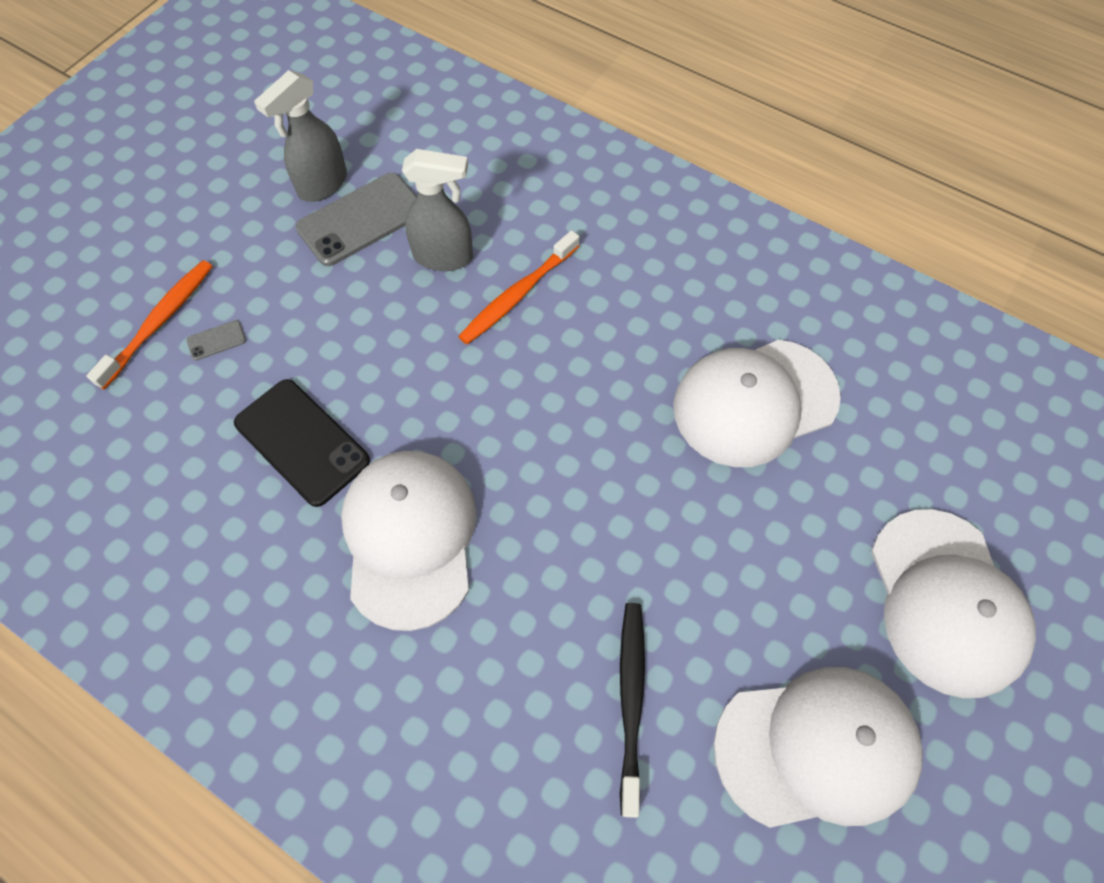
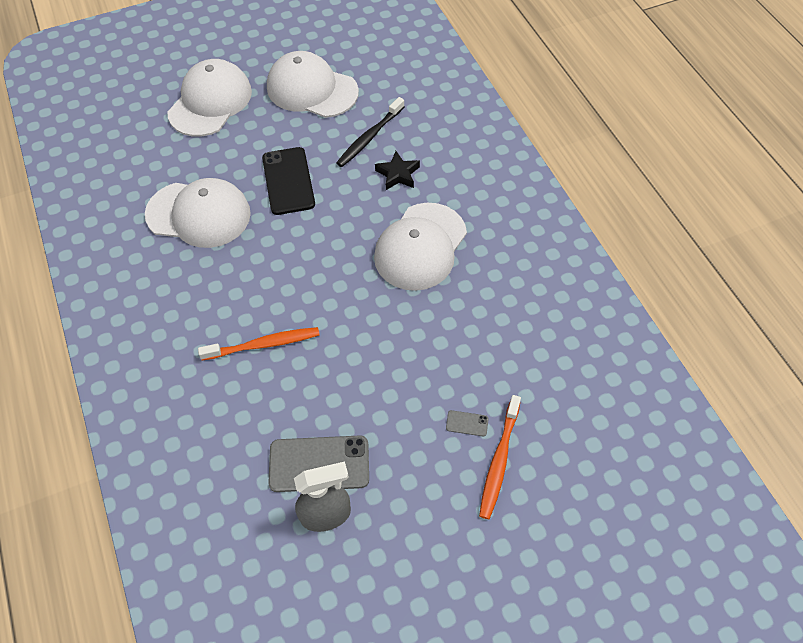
camera: 145 degrees left, 5 degrees down
(159, 322) = (499, 460): orange toothbrush -> orange toothbrush turned 45 degrees counterclockwise
(302, 442) = (448, 326): black phone -> black phone (288, 181)
(444, 257) = (286, 398): grey spray bottle -> none
(530, 650) = (398, 174): none -> black star

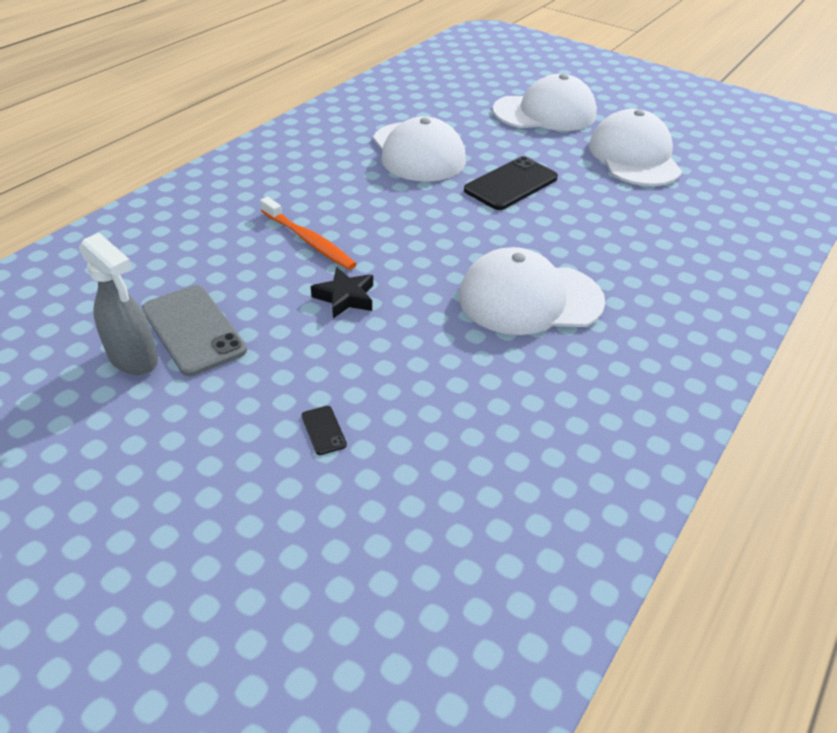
camera: 55 degrees right, 15 degrees down
(370, 137) = (626, 211): black toothbrush -> none
(398, 174) = (604, 247): black star -> black star (345, 297)
(467, 423) = (323, 430): grey phone -> black phone
(499, 460) = (290, 483): orange toothbrush -> none

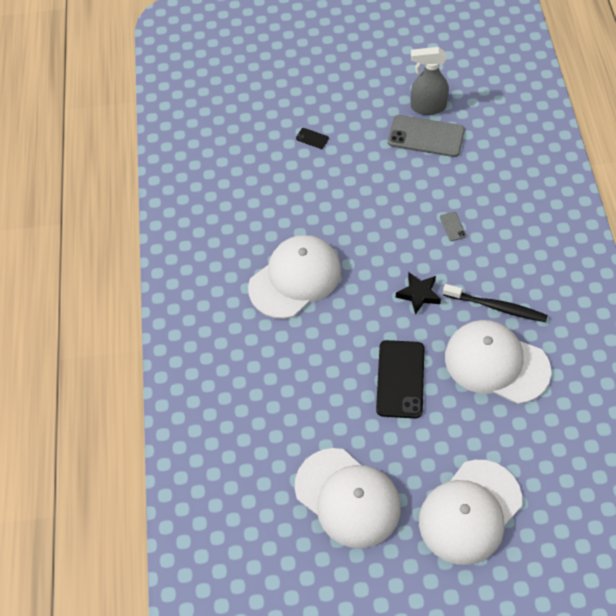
camera: 145 degrees right, 15 degrees up
(308, 240) = (452, 226): orange toothbrush -> grey phone
(345, 297) = (385, 205): black star -> black star (418, 294)
(365, 175) = (496, 307): none -> black toothbrush

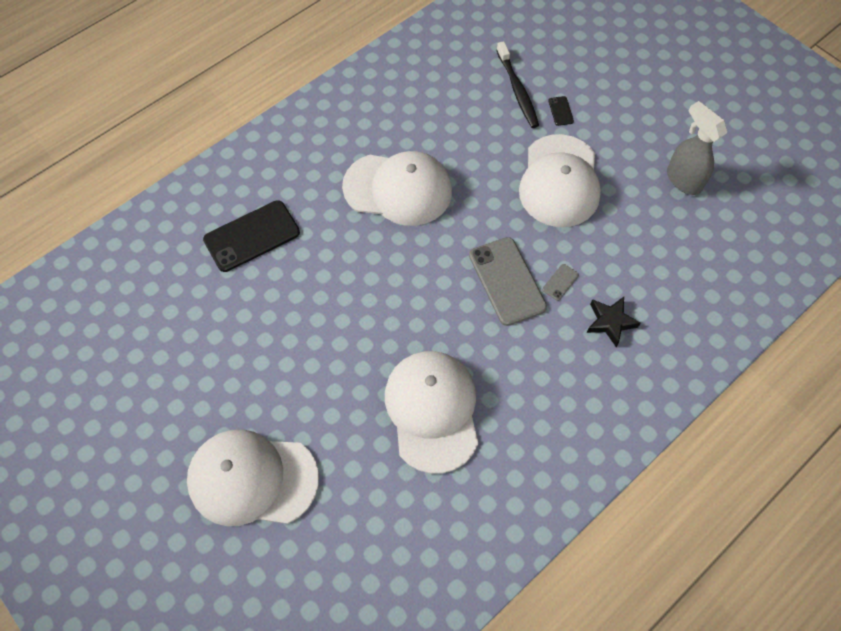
camera: 50 degrees right, 5 degrees up
(347, 498) = (202, 364): white cap -> white cap (559, 181)
(400, 379) = (354, 336): black phone -> black phone (252, 236)
(418, 294) = (459, 298): black star -> black star (610, 322)
(426, 136) = (646, 198): grey phone -> grey phone (507, 281)
(496, 307) = (497, 374): black toothbrush -> black toothbrush (517, 90)

